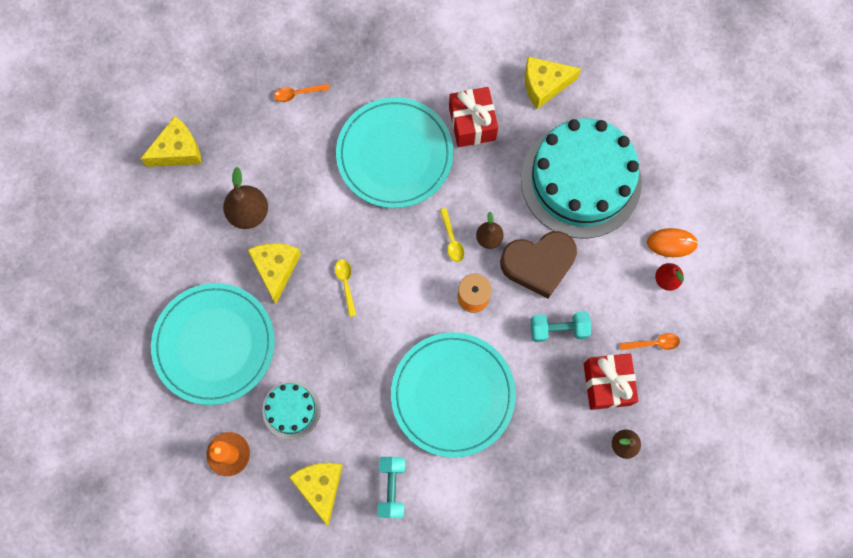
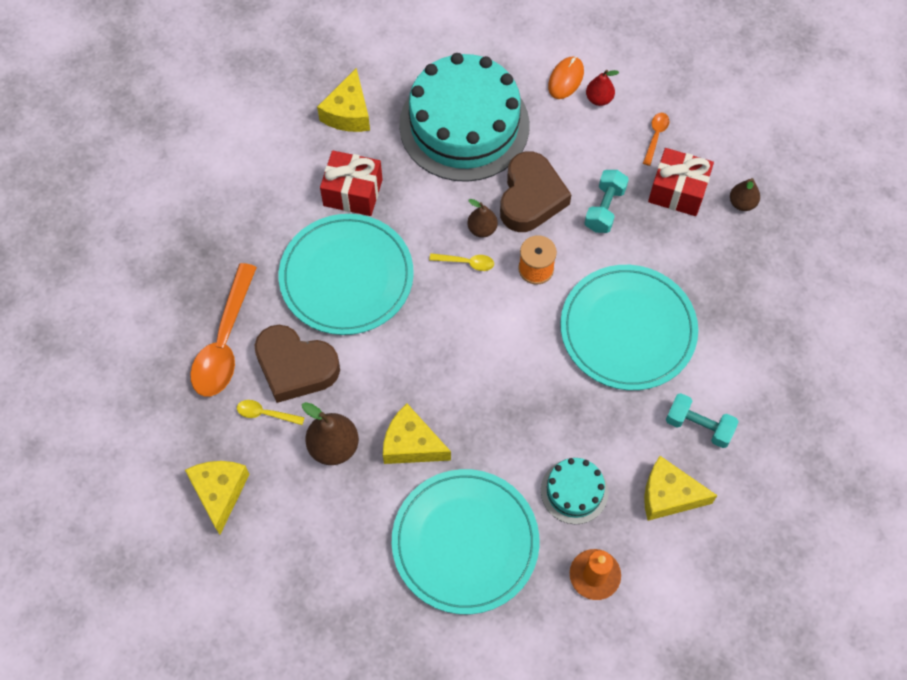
camera: 65 degrees left, 10 degrees down
(298, 93) = (224, 342): orange spoon -> orange spoon, size x2.25
(301, 154) = (295, 367): none -> brown heart
(346, 284) = (463, 381): yellow spoon -> yellow spoon (265, 414)

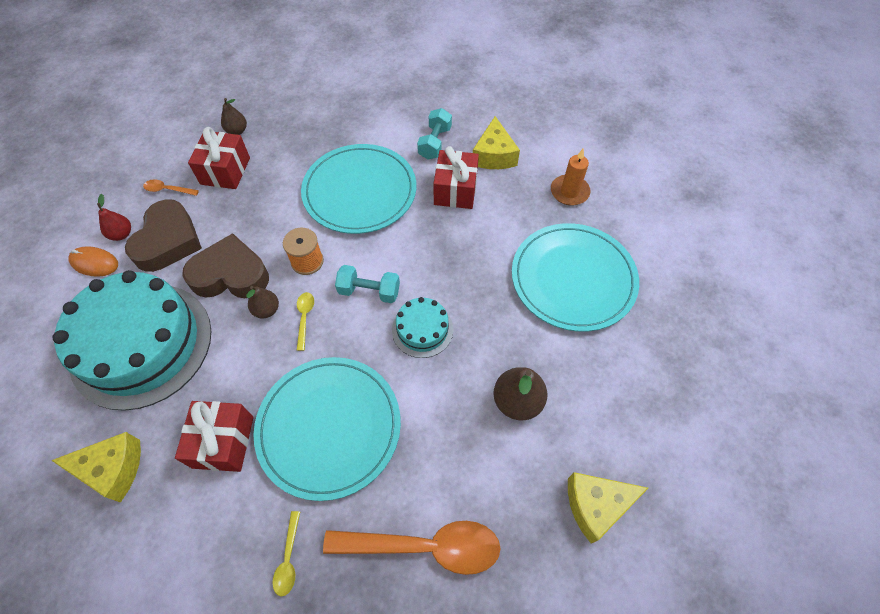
camera: 100 degrees left, 5 degrees down
(265, 414) = (499, 477): yellow spoon -> yellow spoon (288, 559)
(295, 367) = (441, 458): brown heart -> brown heart (168, 241)
(411, 444) = (497, 334): yellow cheese -> none
(574, 491) = (507, 211): turquoise cake -> turquoise cake (422, 329)
(604, 208) = (243, 218): turquoise dumbbell -> turquoise dumbbell (369, 291)
(615, 437) = (455, 190): none -> red gift

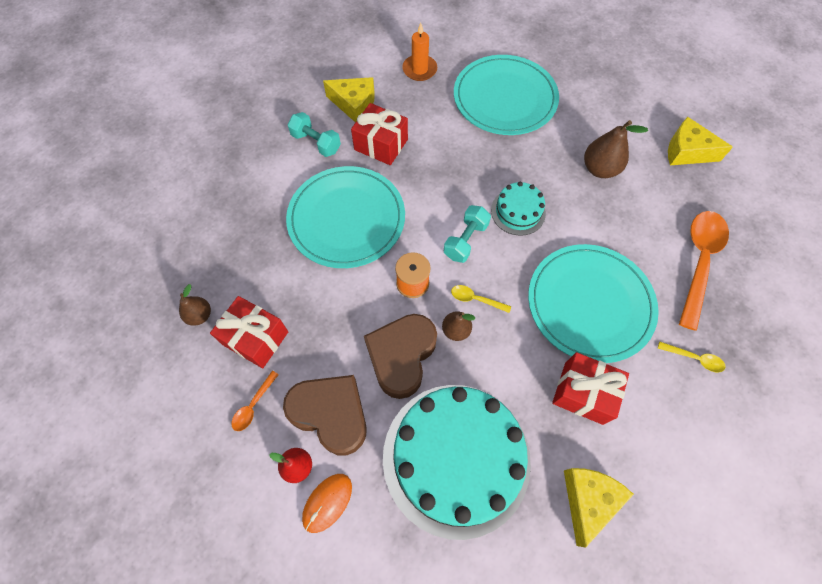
camera: 70 degrees left, 5 degrees up
(596, 505) = (686, 151): yellow cheese -> yellow cheese turned 105 degrees clockwise

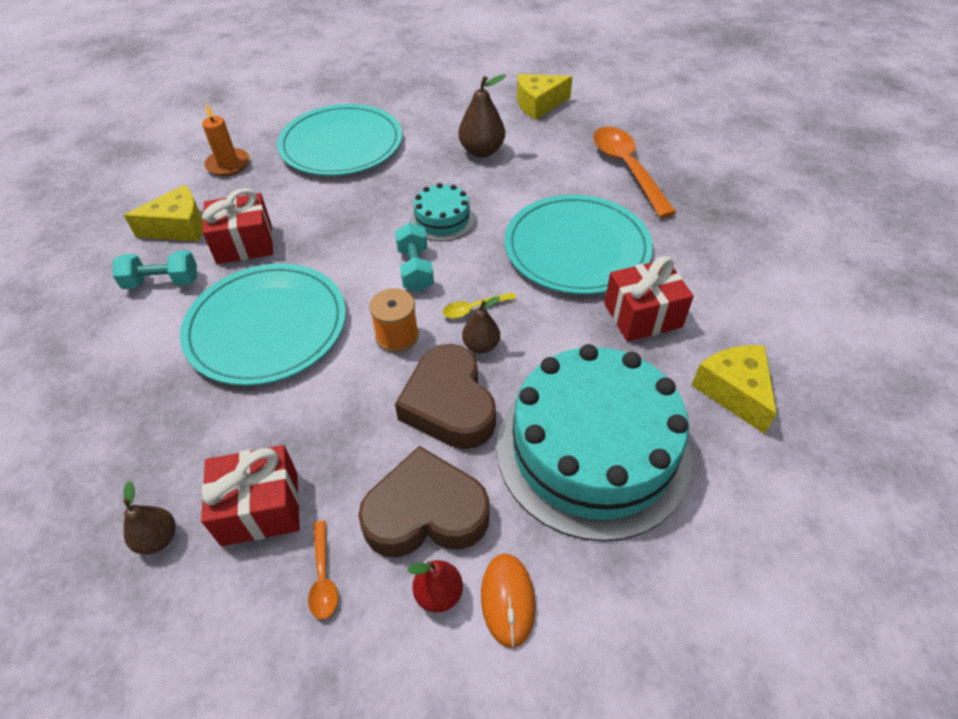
camera: 40 degrees left, 15 degrees down
(694, 358) = (695, 233): yellow spoon -> none

